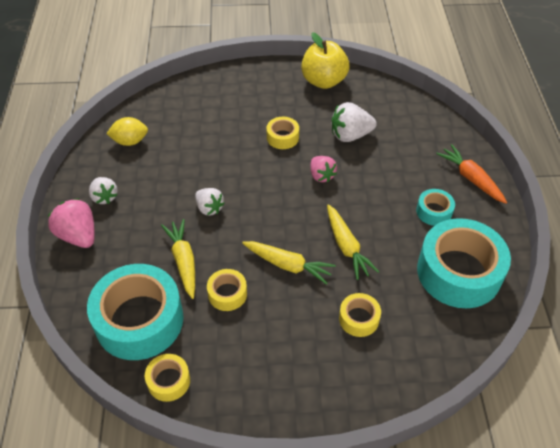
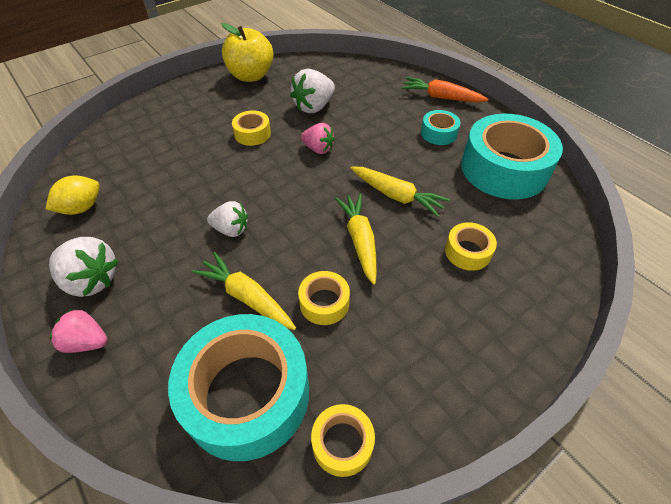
camera: 35 degrees left, 0 degrees up
(78, 235) = (87, 342): pink strawberry -> pink strawberry, size x0.66
(104, 197) = (92, 280): white strawberry -> white strawberry, size x1.51
(288, 265) = (359, 240): yellow carrot -> yellow carrot turned 90 degrees counterclockwise

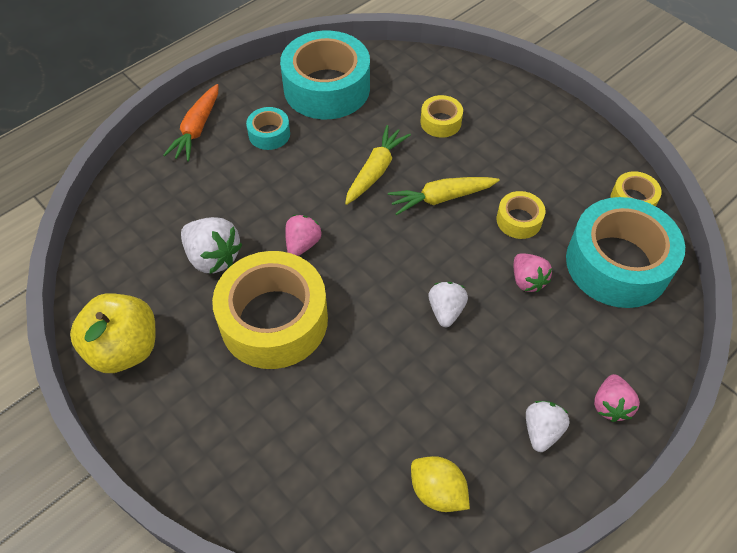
camera: 95 degrees left, 5 degrees up
(92, 280) = (541, 431): white strawberry -> white strawberry, size x0.66
(247, 297) = (527, 280): yellow carrot -> pink strawberry
(252, 134) = (274, 320): yellow tape -> yellow tape, size x2.18

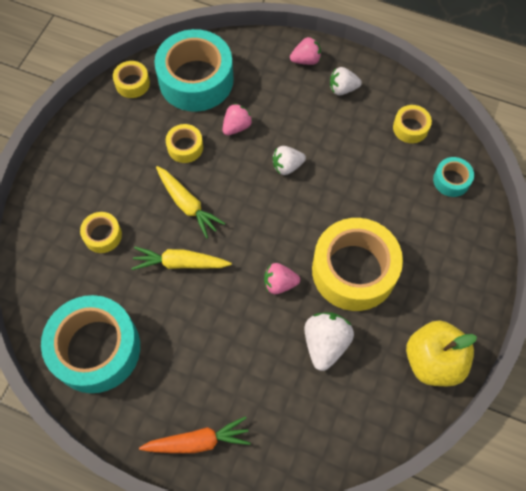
camera: 115 degrees left, 10 degrees up
(269, 134) = (176, 370): turquoise tape -> turquoise tape (451, 180)
(437, 491) = (410, 128): yellow lemon -> yellow tape

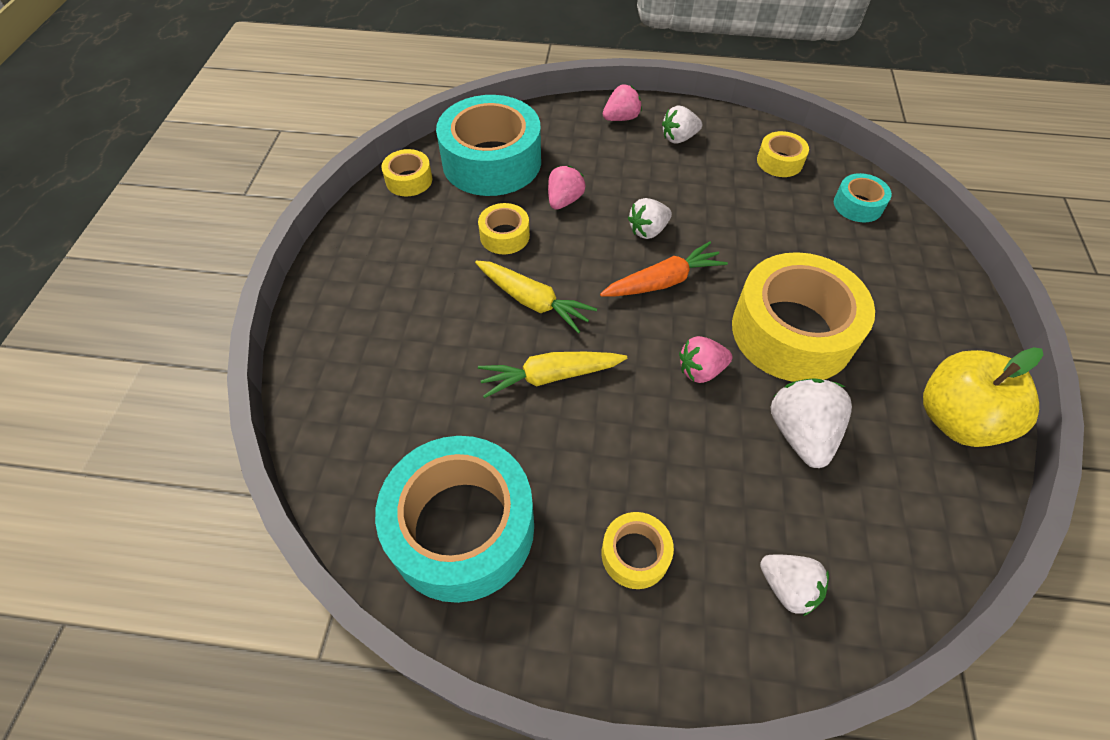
camera: 15 degrees left, 10 degrees down
(102, 235) = (423, 365): yellow tape -> yellow tape (635, 554)
(198, 441) = (676, 630): orange carrot -> orange carrot (663, 281)
(273, 435) = (788, 587): none -> white strawberry

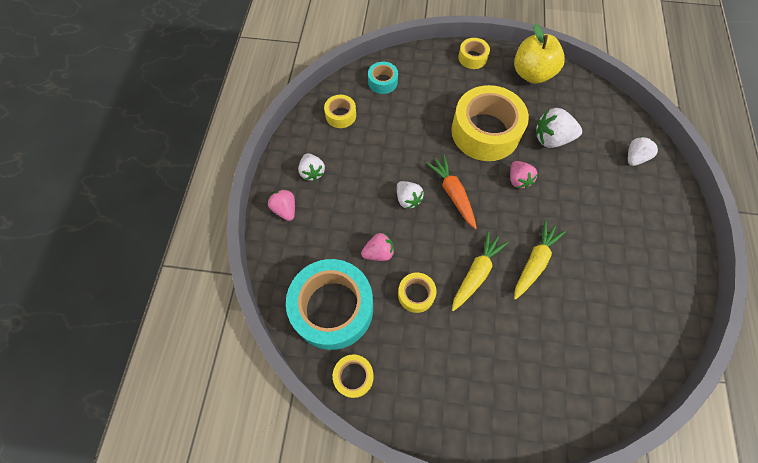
camera: 90 degrees left, 10 degrees up
(462, 527) = (642, 308): turquoise tape -> none
(550, 376) = (534, 262): yellow carrot -> yellow carrot turned 135 degrees counterclockwise
(564, 200) = (378, 252): pink strawberry -> pink strawberry turned 135 degrees clockwise
(635, 554) = (635, 221): yellow tape -> yellow tape (472, 58)

